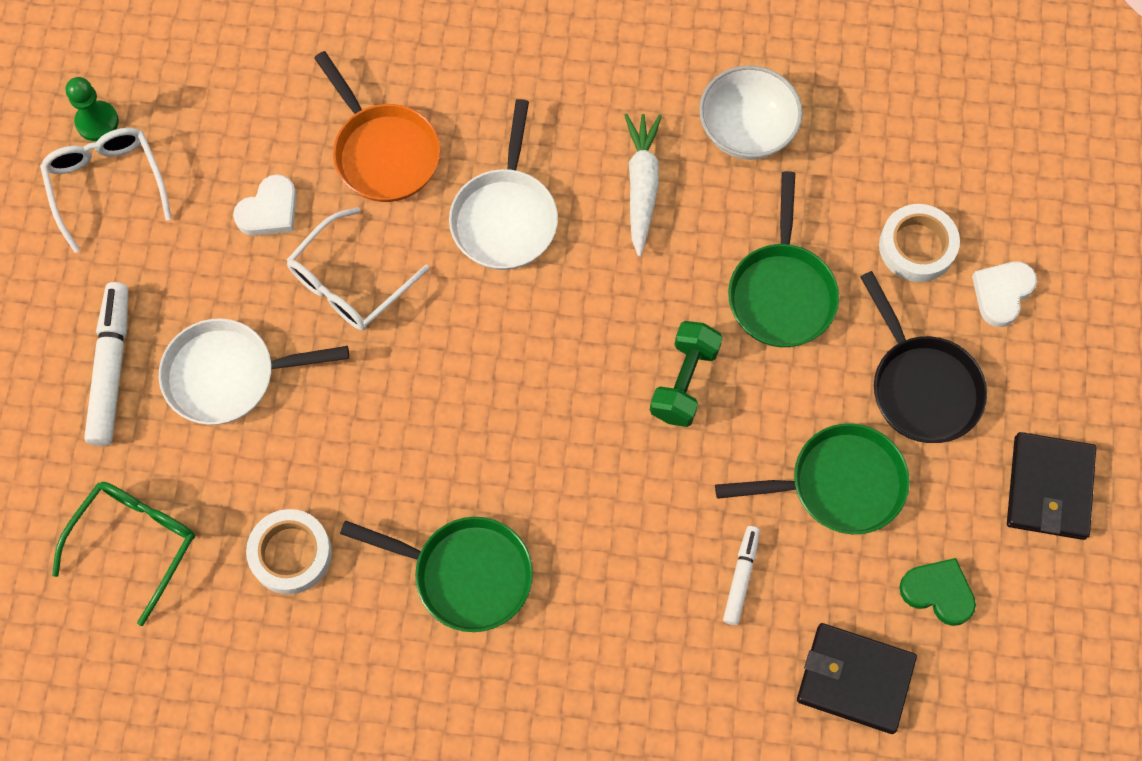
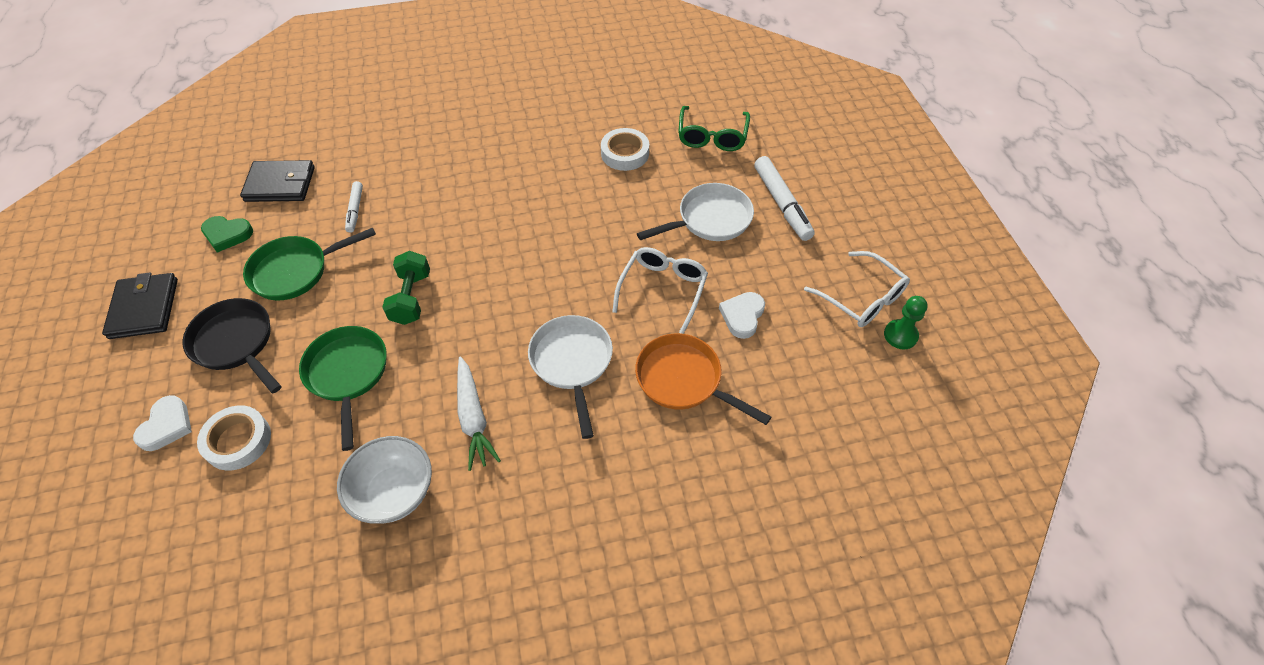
camera: 160 degrees right, 15 degrees down
(465, 574) = (522, 170): green pan -> none

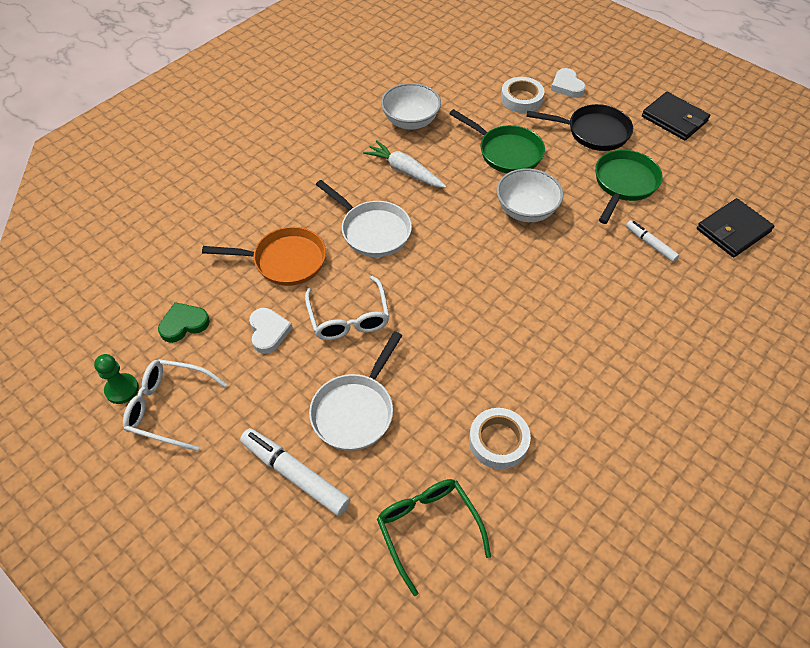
camera: 145 degrees right, 0 degrees up
(227, 235) = (704, 179): green heart -> green heart (184, 324)
(411, 298) = (526, 210): green dumbbell -> white bowl

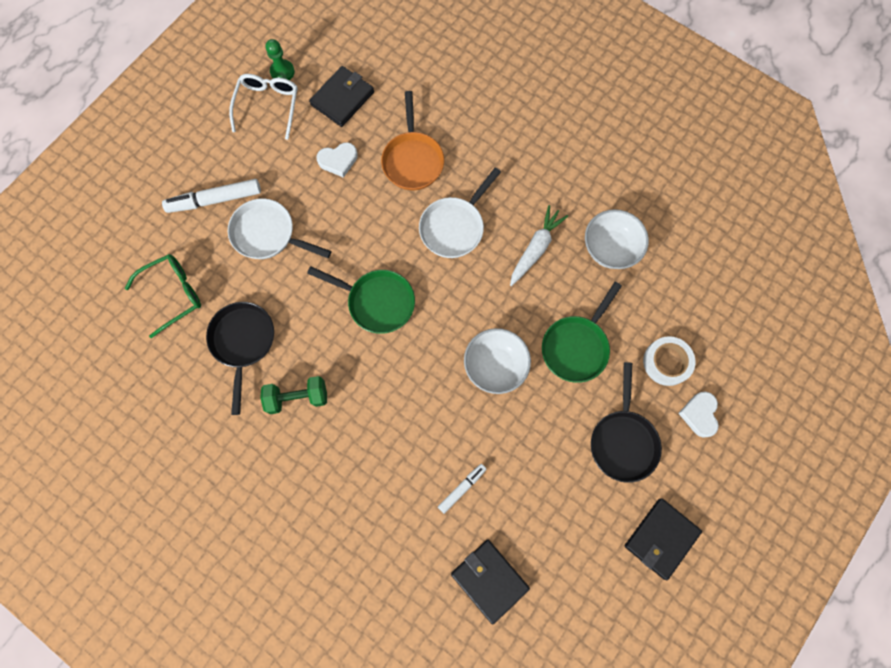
camera: 85 degrees right, 20 degrees up
(184, 324) = (342, 98): green heart -> black wallet
(295, 475) = (215, 200): white marker -> white marker turned 135 degrees counterclockwise
(349, 318) = (355, 219): white glasses -> none
(498, 441) = (243, 342): white tape -> black pan
(566, 383) = (297, 397): none -> green dumbbell
(567, 86) = (699, 414): white heart -> white heart turned 60 degrees counterclockwise
(624, 184) = (544, 468): green pan -> green pan (377, 302)

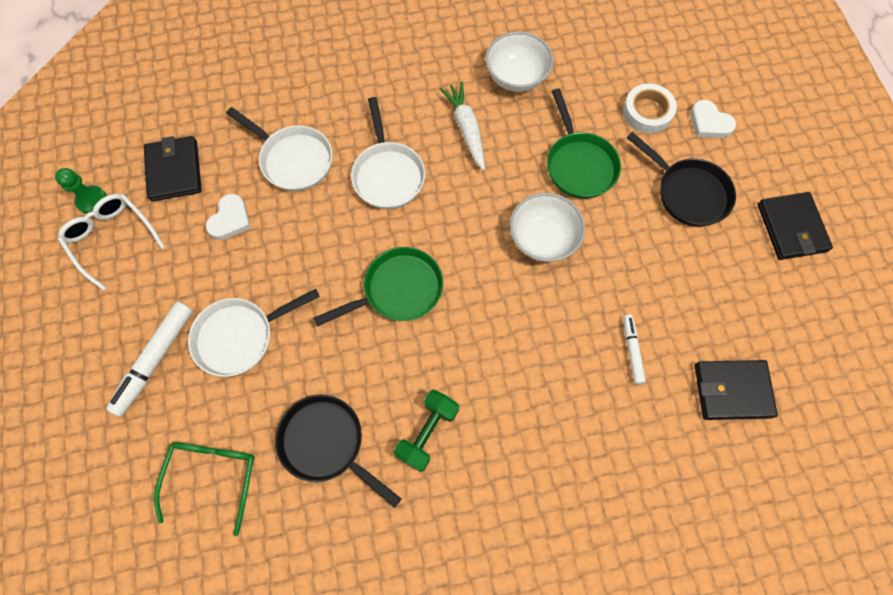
camera: 50 degrees left, 5 degrees down
(412, 160) = (293, 159): orange pan -> white pan

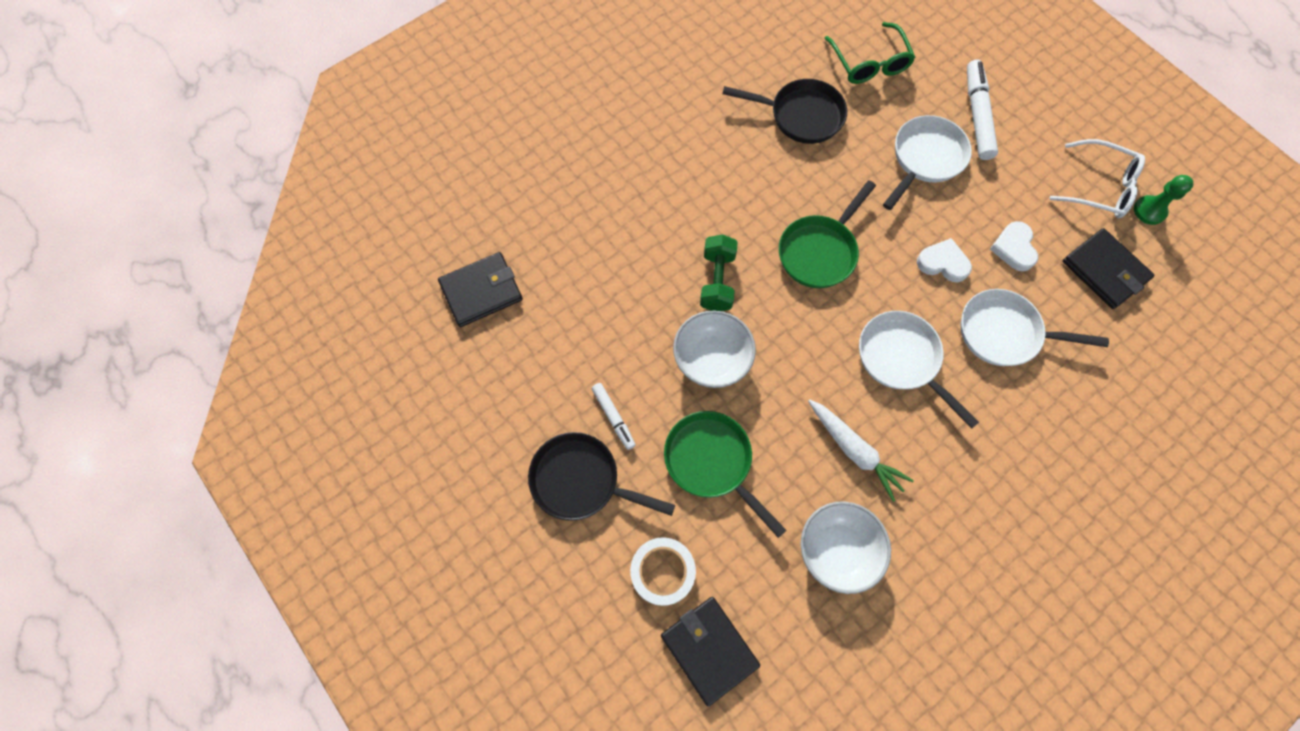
camera: 155 degrees right, 0 degrees up
(427, 432) = (727, 154): green dumbbell -> green dumbbell (717, 281)
(632, 350) = (583, 288): white marker -> white marker (613, 417)
(709, 123) = (584, 590): white heart -> white heart (943, 263)
(791, 228) = (457, 487): black wallet -> black wallet (709, 649)

